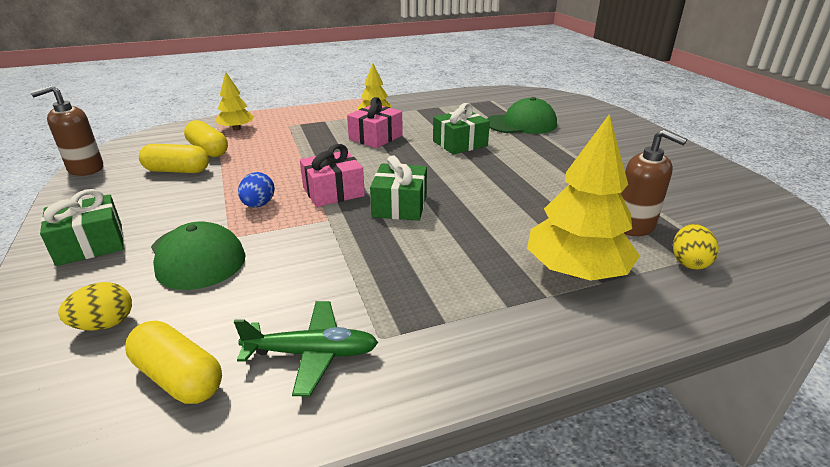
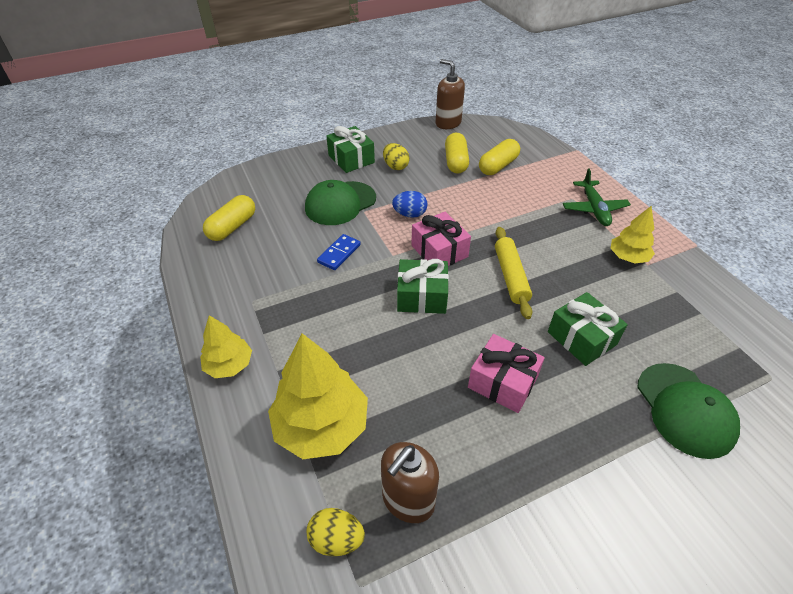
camera: 85 degrees right, 15 degrees up
(105, 324) = (276, 190): yellow egg -> yellow egg (395, 166)
(236, 129) = (548, 169): yellow tree -> yellow tree (229, 365)
(307, 258) = (339, 253): none -> blue domino
(312, 353) = (242, 273): green plane -> green plane (594, 209)
(375, 137) = (569, 264): pink gift -> pink gift (502, 382)
(383, 161) = (511, 276): none -> yellow rolling pin

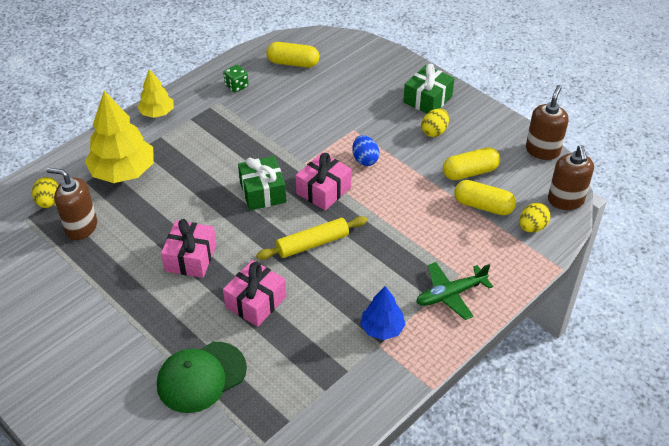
camera: 70 degrees right, 0 degrees up
(235, 279) = (236, 86): none -> green dice
(339, 253) = (291, 131): blue domino -> none
(340, 203) = (356, 112): green cap -> none
(507, 128) = (565, 200): none -> brown soap dispenser
(530, 150) = (532, 227): none -> yellow egg
(582, 338) = (256, 302): green gift -> pink gift
(628, 257) = (382, 328): yellow tree -> blue tree

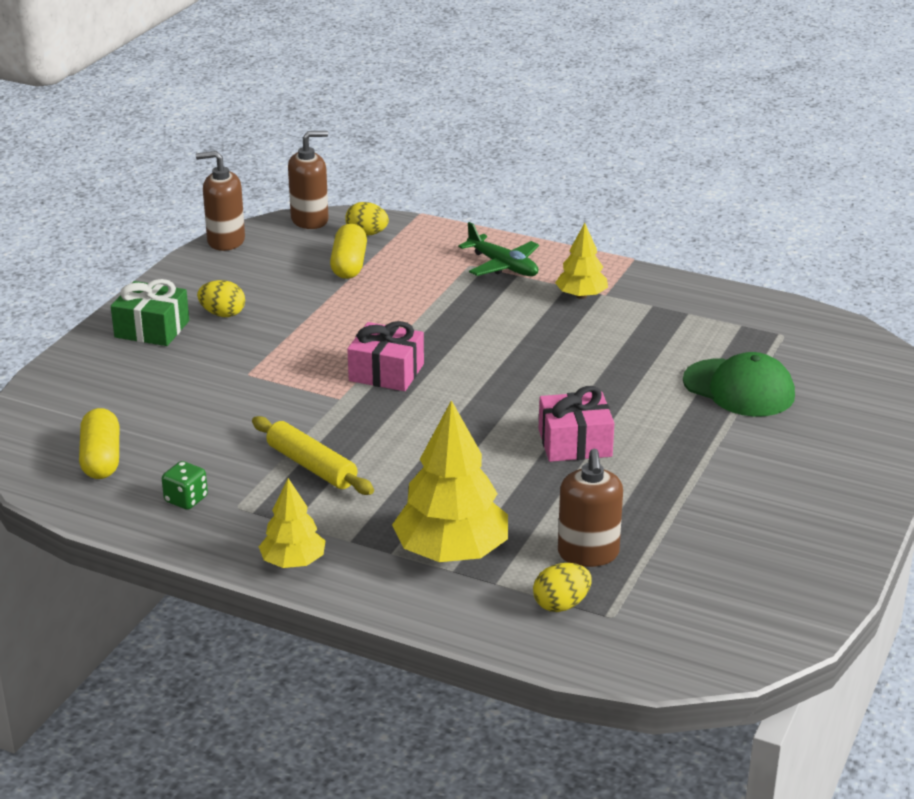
camera: 110 degrees left, 15 degrees down
(256, 302) = (607, 379): pink gift -> none
(262, 192) = (418, 417): green gift -> none
(312, 244) = (487, 361): yellow rolling pin -> yellow rolling pin (312, 466)
(365, 159) = (307, 354): blue egg -> none
(382, 328) = (581, 296): blue tree -> yellow tree
(470, 172) = (292, 280): yellow capsule -> none

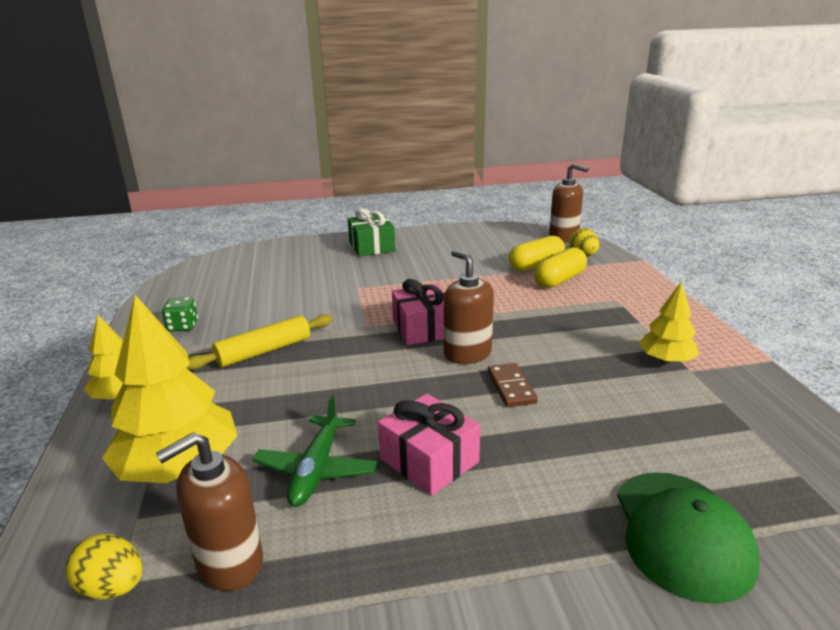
camera: 55 degrees right, 5 degrees down
(101, 459) = (211, 286): yellow capsule -> yellow capsule (560, 280)
(223, 314) = (416, 256): yellow egg -> none
(225, 241) = (497, 228): brown soap dispenser -> brown soap dispenser (467, 353)
(312, 466) = (264, 351): yellow rolling pin -> yellow rolling pin turned 45 degrees clockwise
(503, 266) = (640, 311): green plane -> green plane (316, 470)
(531, 373) = (511, 387): none -> brown domino

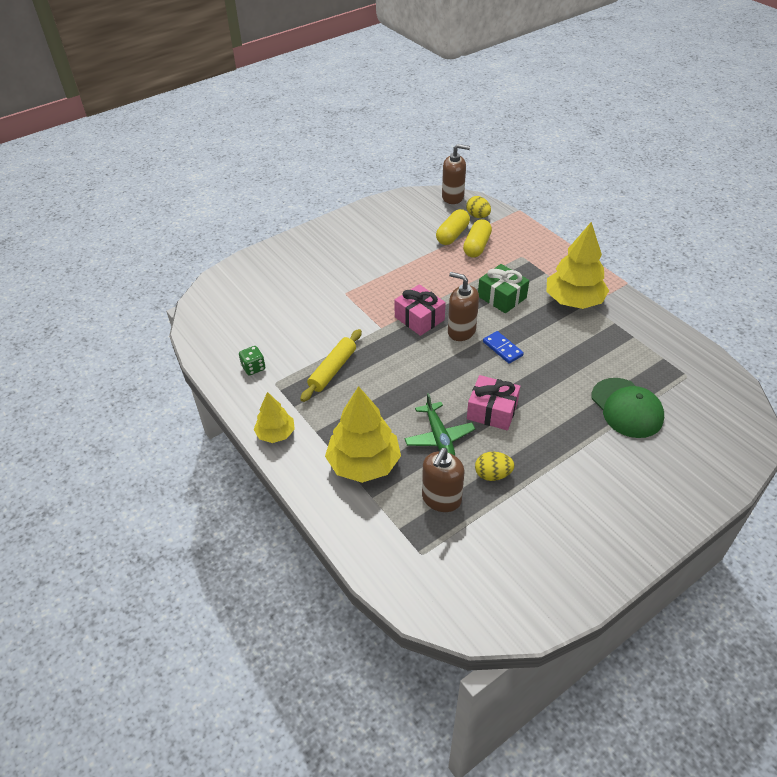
camera: 25 degrees left, 20 degrees up
(112, 587) = (398, 531): yellow egg -> yellow egg (492, 474)
(372, 246) = (318, 246): green gift -> green gift (502, 297)
(511, 387) = (502, 348): brown domino -> blue domino
(666, 360) = (574, 301): yellow tree -> yellow tree, size x1.76

